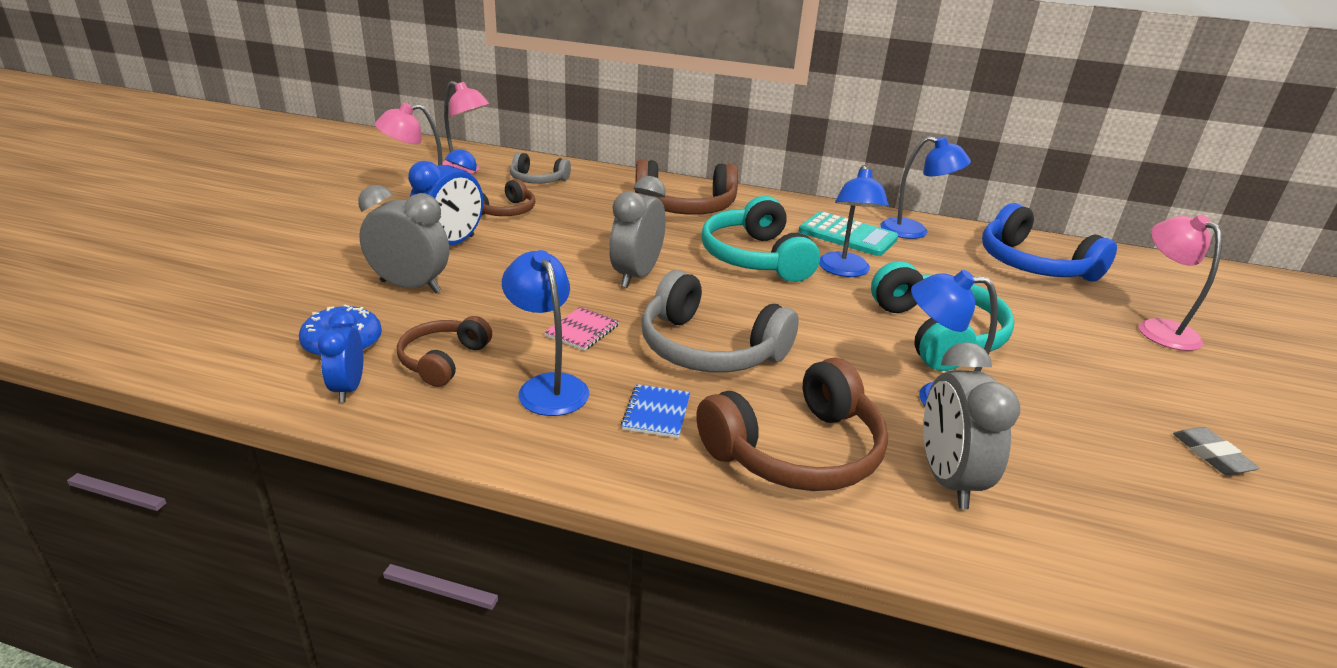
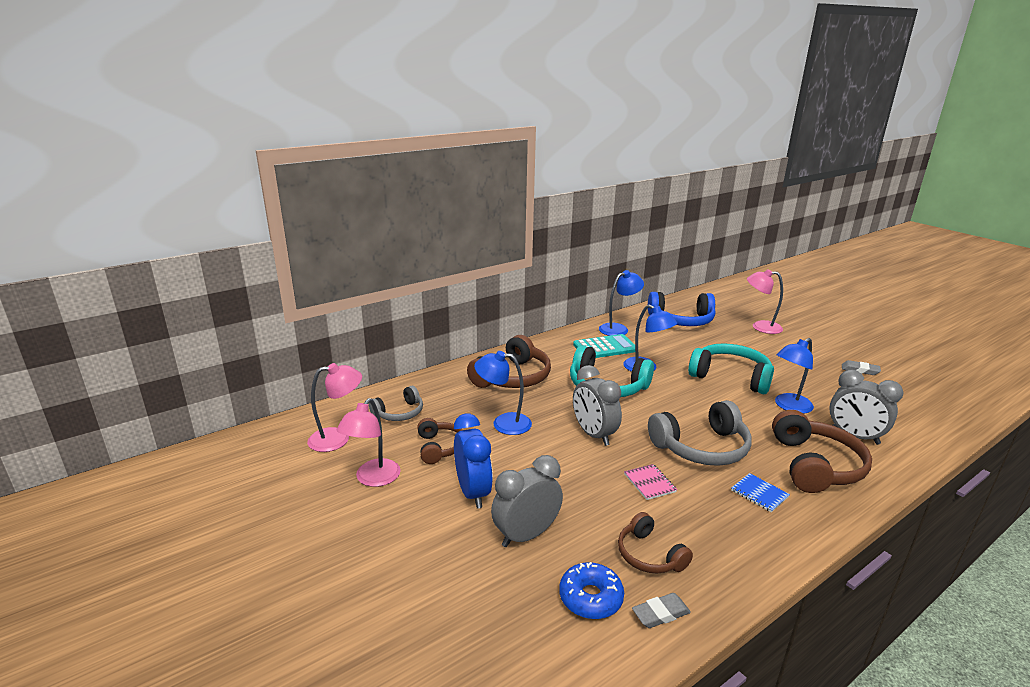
camera: 50 degrees left, 5 degrees down
(348, 388) = (660, 614): blue clock -> grey eraser
(548, 386) = (709, 522): blue lamp -> blue lamp (503, 423)

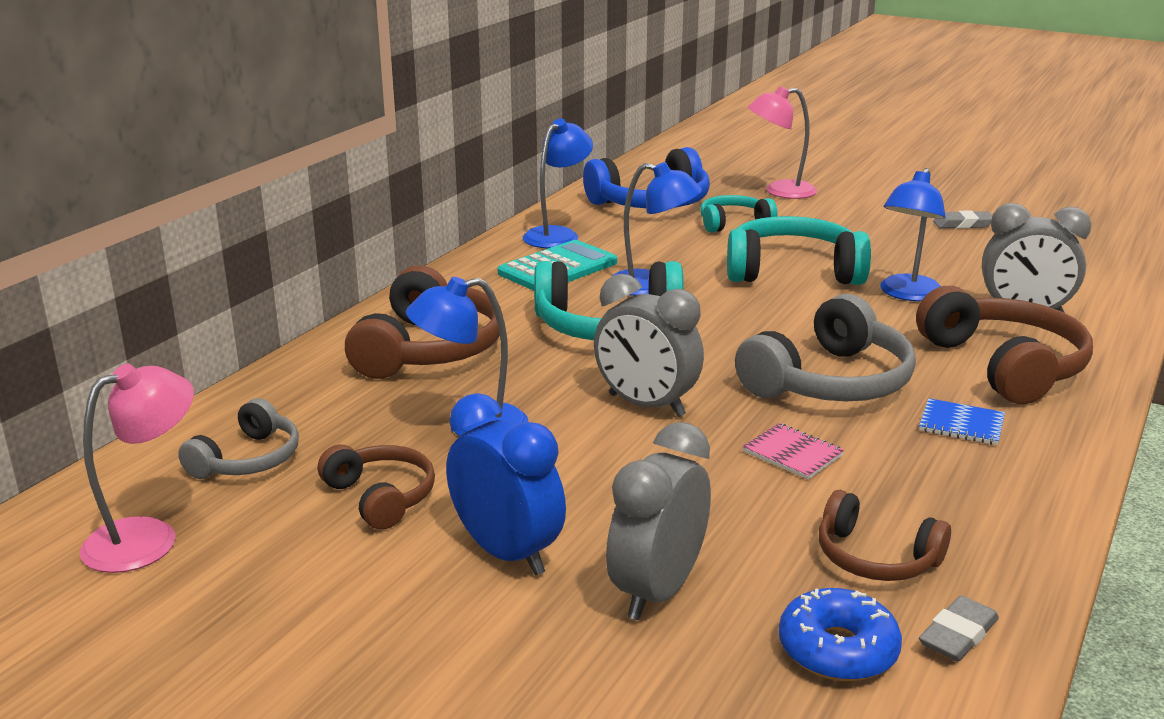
camera: 25 degrees left, 0 degrees up
(373, 479) = (287, 587): pink lamp -> none
(718, 341) = (733, 223): none -> turquoise headphones

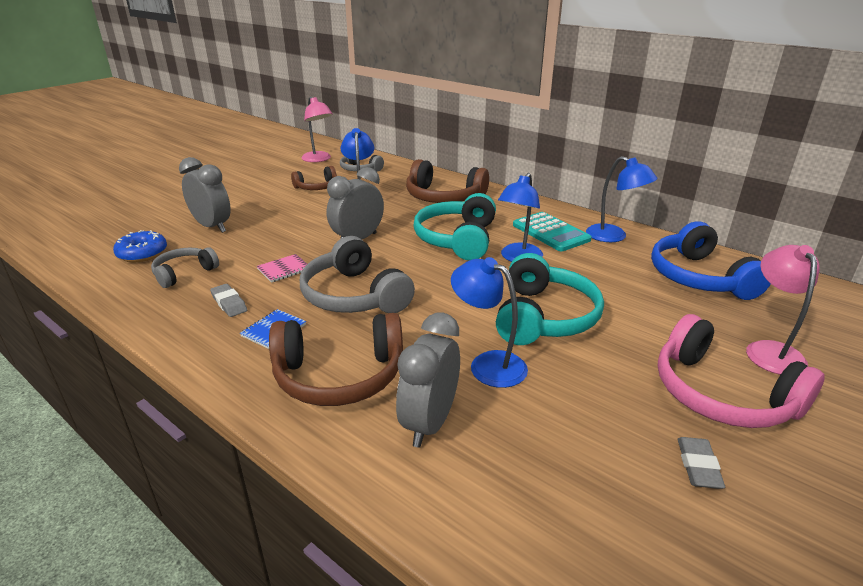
camera: 100 degrees right, 5 degrees up
(506, 553) = (261, 204): blue clock -> none
(733, 223) = (657, 308): turquoise headphones -> none
(863, 211) = (721, 394): none -> pink headphones
(875, 558) = (184, 273): brown headphones -> grey headphones
(958, 635) = (118, 280): grey eraser -> grey eraser (229, 303)

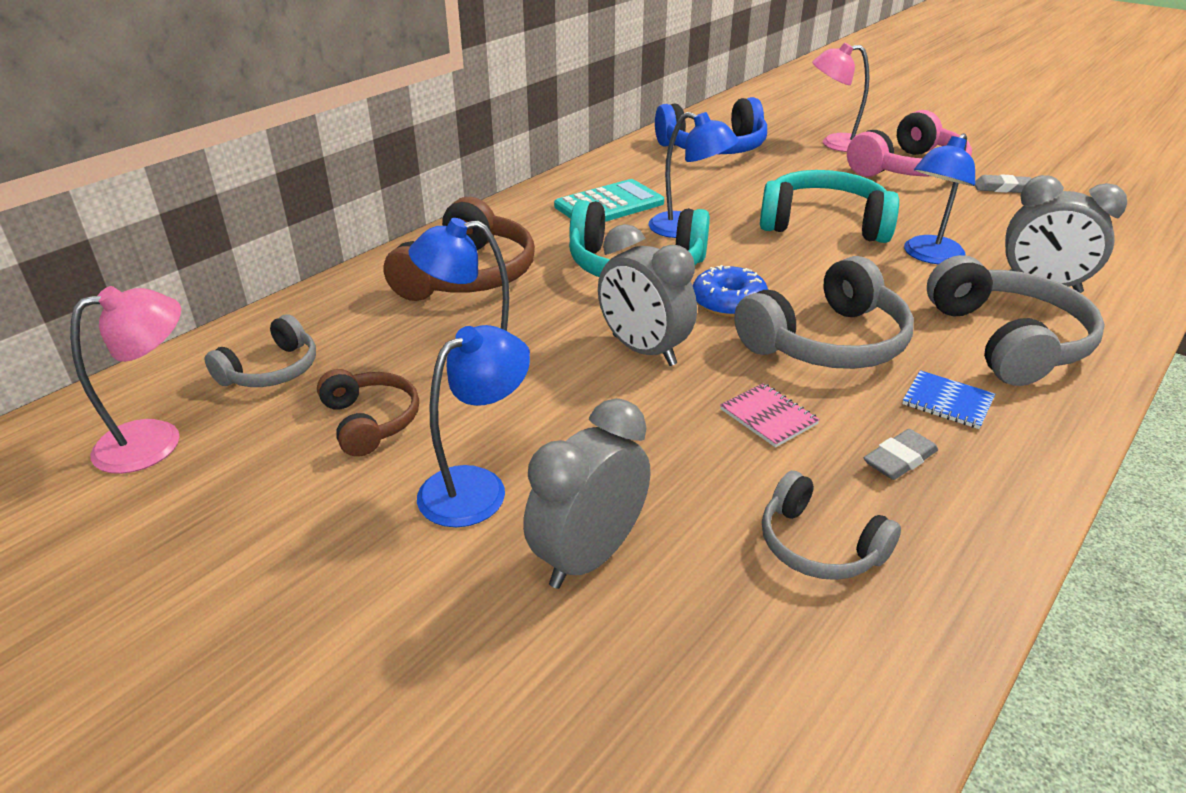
camera: 90 degrees left, 5 degrees up
(142, 254) = (749, 651): blue donut -> blue donut (728, 302)
(339, 375) = (1007, 341): brown headphones -> grey headphones
(613, 236) = (620, 172): blue lamp -> blue lamp (477, 486)

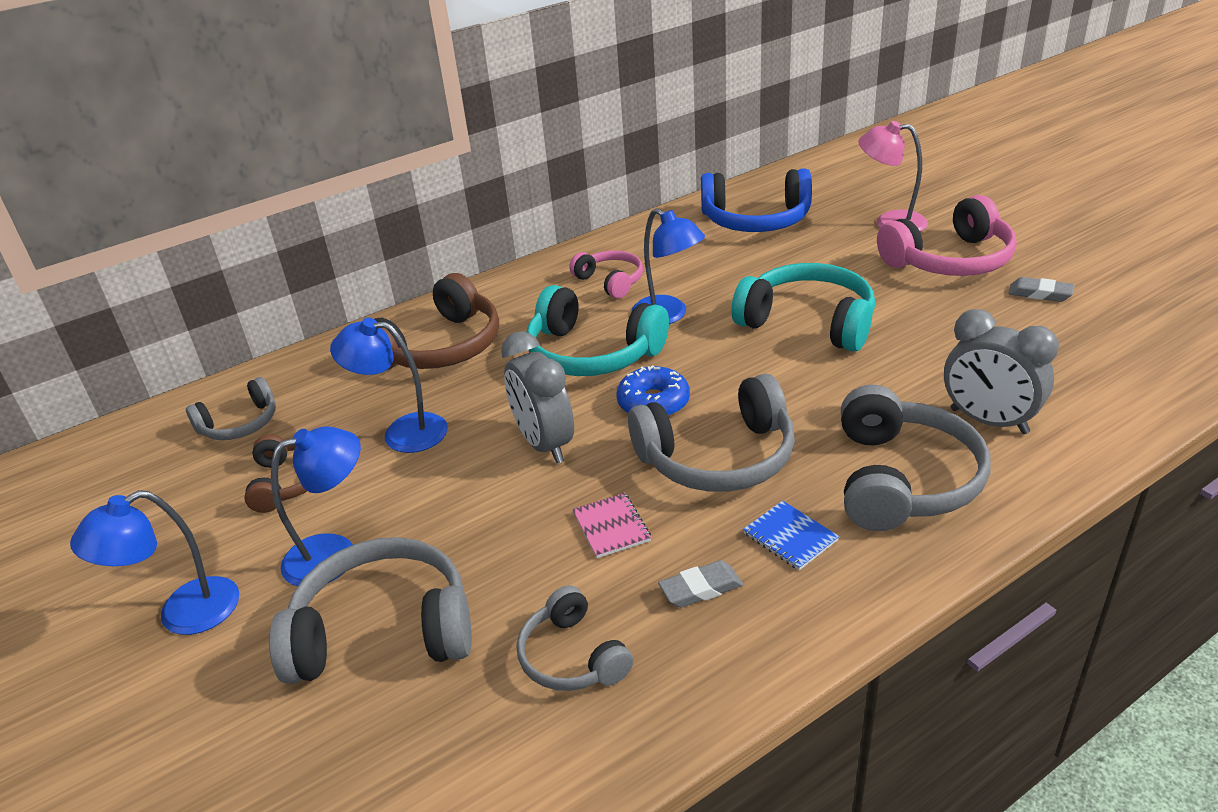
camera: 20 degrees right, 0 degrees up
(156, 440) = (131, 475): pink lamp -> none
(589, 557) = (383, 631): grey clock -> grey headphones
(609, 205) = (610, 281): turquoise calculator -> pink headphones
(928, 256) = (892, 371): blue lamp -> blue lamp (183, 614)

